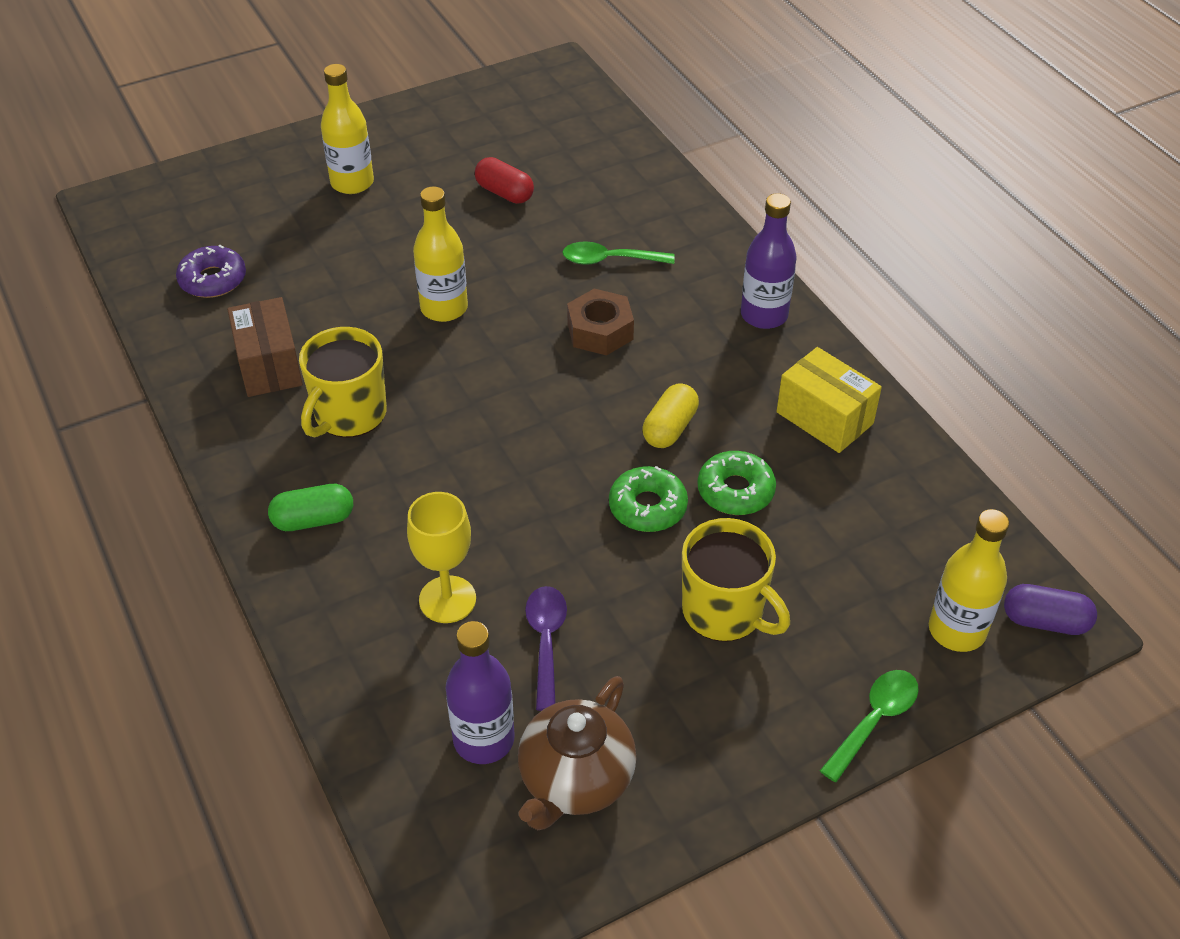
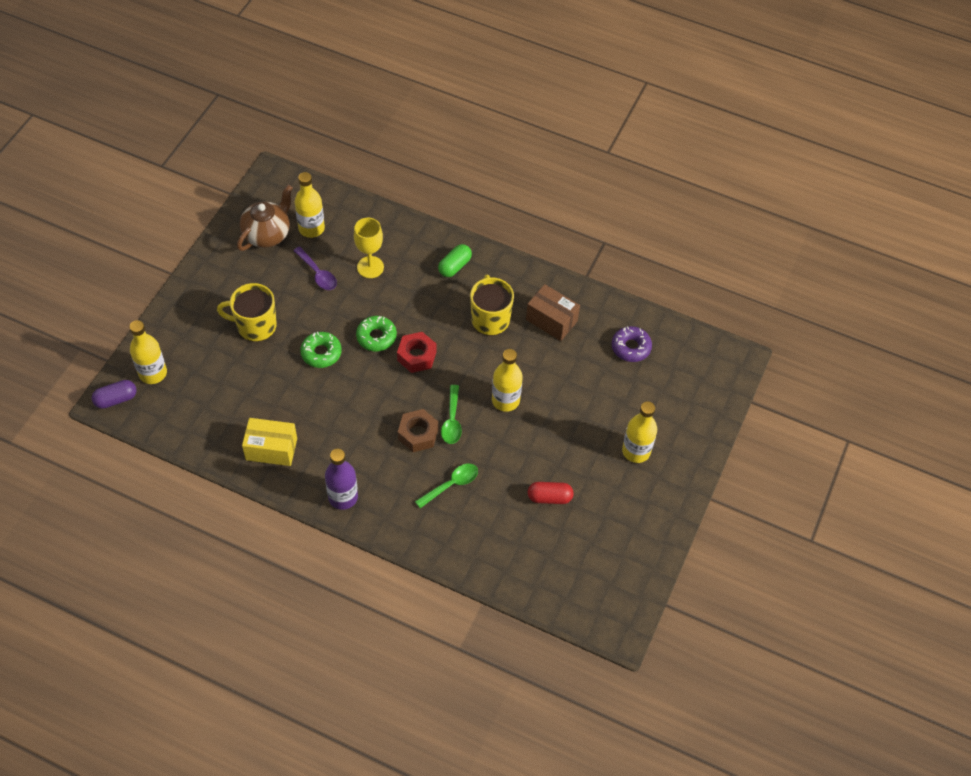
camera: 140 degrees right, 10 degrees up
(484, 739) = (311, 228): purple bottle -> yellow bottle
(507, 424) = (416, 356): none -> red nut
(575, 780) = (267, 234): brown teapot -> brown teapot turned 45 degrees clockwise
(670, 428) = (341, 398): yellow capsule -> none
(735, 491) = (288, 384): green donut -> green donut (376, 337)
(874, 721) = (168, 316): green spoon -> green spoon (452, 420)

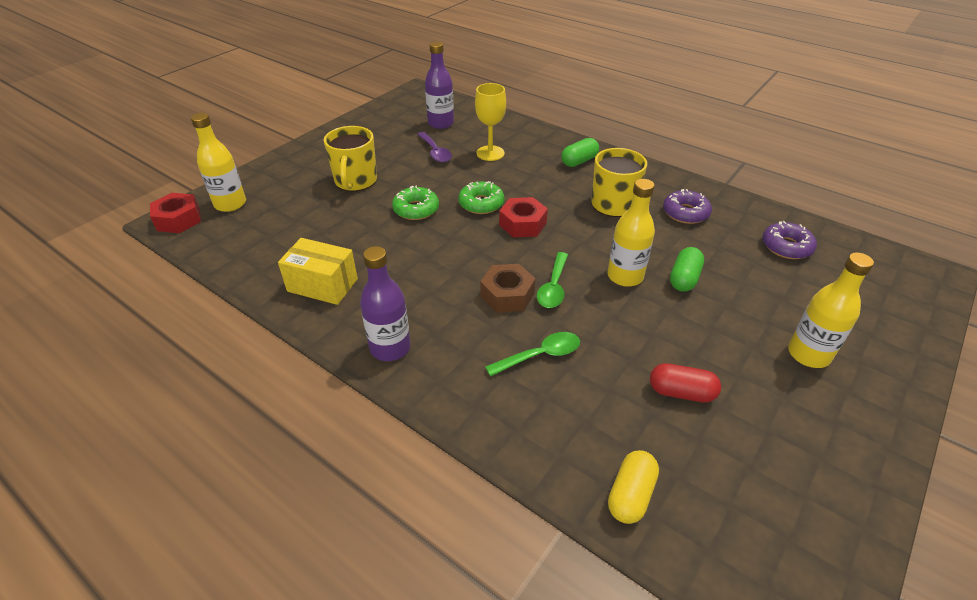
camera: 15 degrees right, 15 degrees down
(116, 399) = (178, 219): purple capsule -> red nut
(255, 326) = (355, 181): yellow mug -> yellow mug turned 105 degrees counterclockwise
(267, 234) = (397, 123): brown teapot -> none
(311, 228) = (441, 123): yellow bottle -> purple bottle
(520, 574) = (630, 495): none -> yellow capsule
(550, 395) = (684, 279): none -> green capsule
(551, 320) = (685, 213): brown box -> purple donut

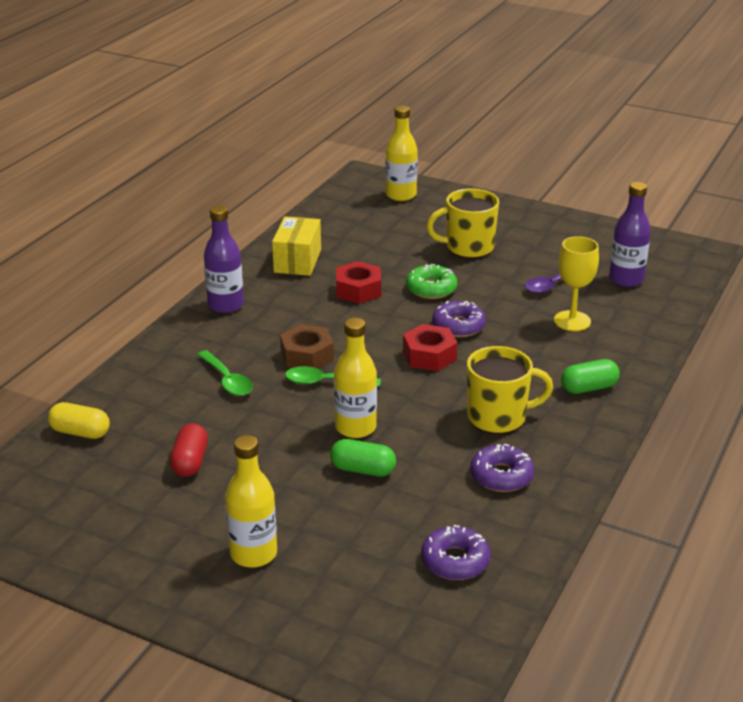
camera: 80 degrees right, 10 degrees down
(178, 219) = (368, 179): red nut -> red nut (358, 290)
(481, 203) = (458, 326): green donut -> purple donut
(579, 161) = (588, 388): green capsule -> green capsule turned 60 degrees counterclockwise

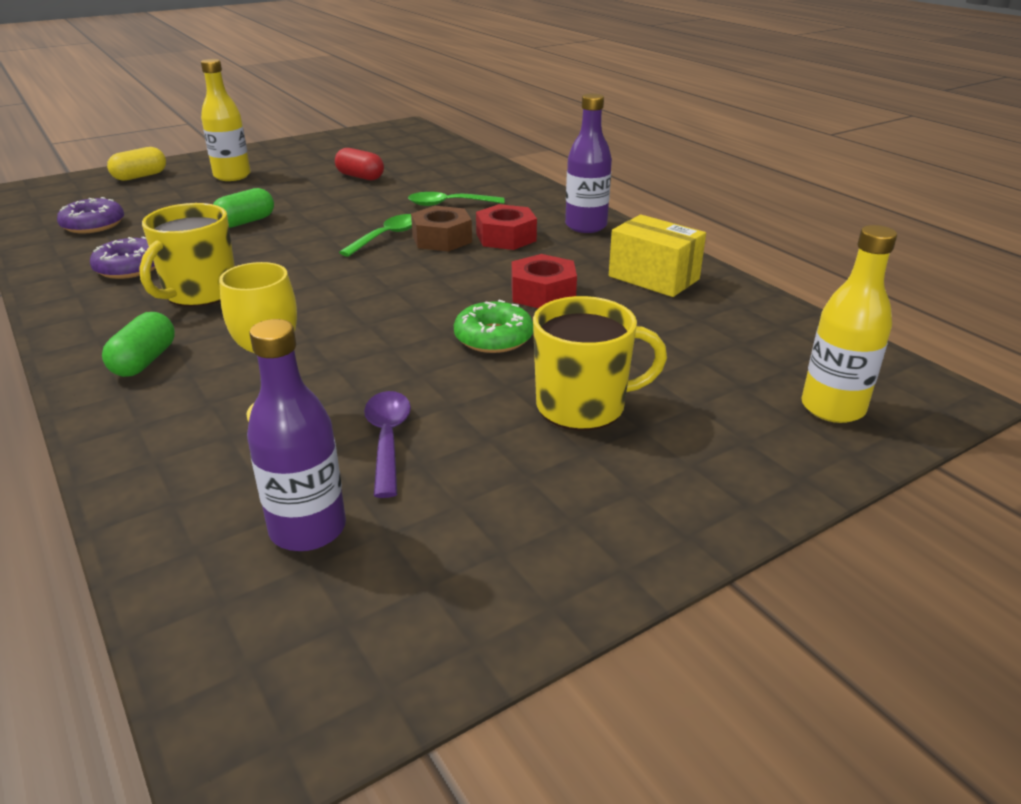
camera: 120 degrees right, 0 degrees up
(80, 432) = (450, 156): yellow capsule -> yellow capsule (140, 176)
(355, 427) = (301, 232): yellow bottle -> none
(429, 355) = (354, 292): red nut -> red nut (506, 237)
(458, 326) = (386, 327): purple donut -> none
(468, 247) = (583, 406): yellow mug -> yellow mug turned 60 degrees clockwise

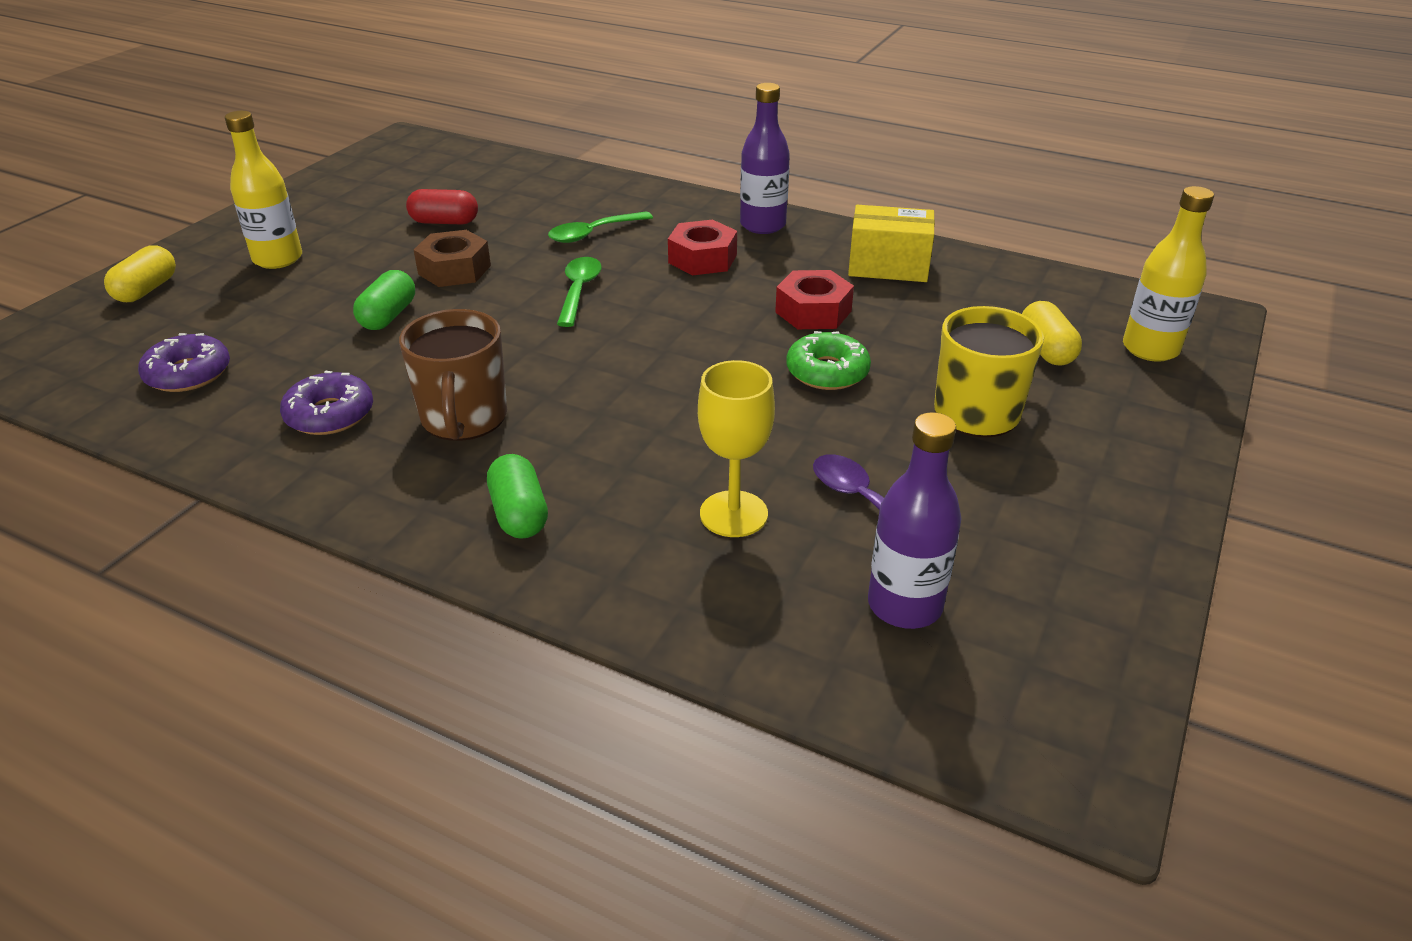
camera: 30 degrees left, 5 degrees up
(200, 293) = (464, 418): yellow mug -> brown mug
(442, 239) = (641, 278): brown nut -> brown nut (454, 270)
(717, 377) = (1046, 350): none -> yellow capsule

